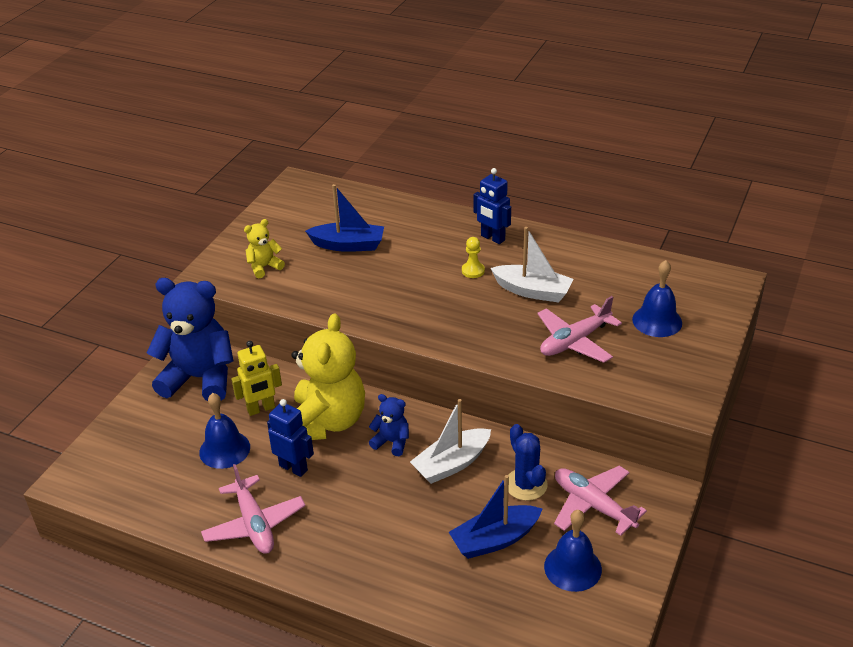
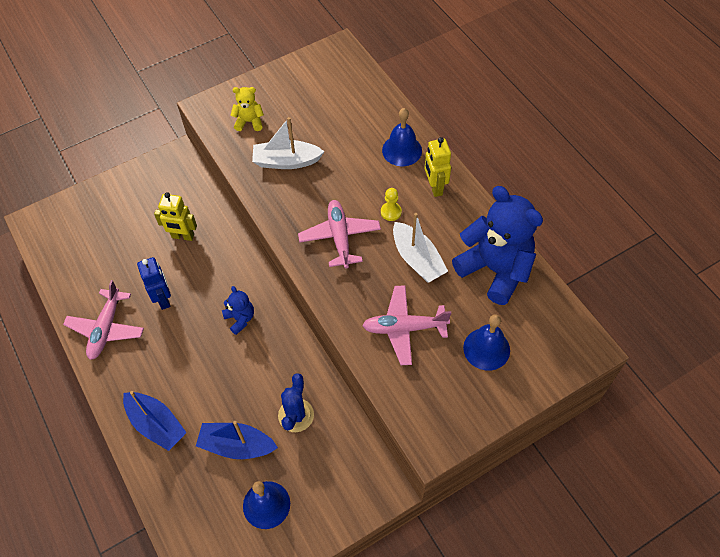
camera: 35 degrees right, 20 degrees up
(200, 378) = (166, 186): blue teddy bear -> blue teddy bear (495, 269)
(224, 449) = (135, 256): blue bell -> blue bell (402, 150)
(327, 422) = (214, 274): yellow teddy bear -> none
(348, 245) = (323, 133): blue boat -> blue boat (156, 424)
(451, 464) = (262, 364): white boat -> white boat (286, 161)
(492, 238) = (435, 187): blue robot -> yellow robot
(593, 505) = (325, 465): pink plane -> pink plane (340, 237)

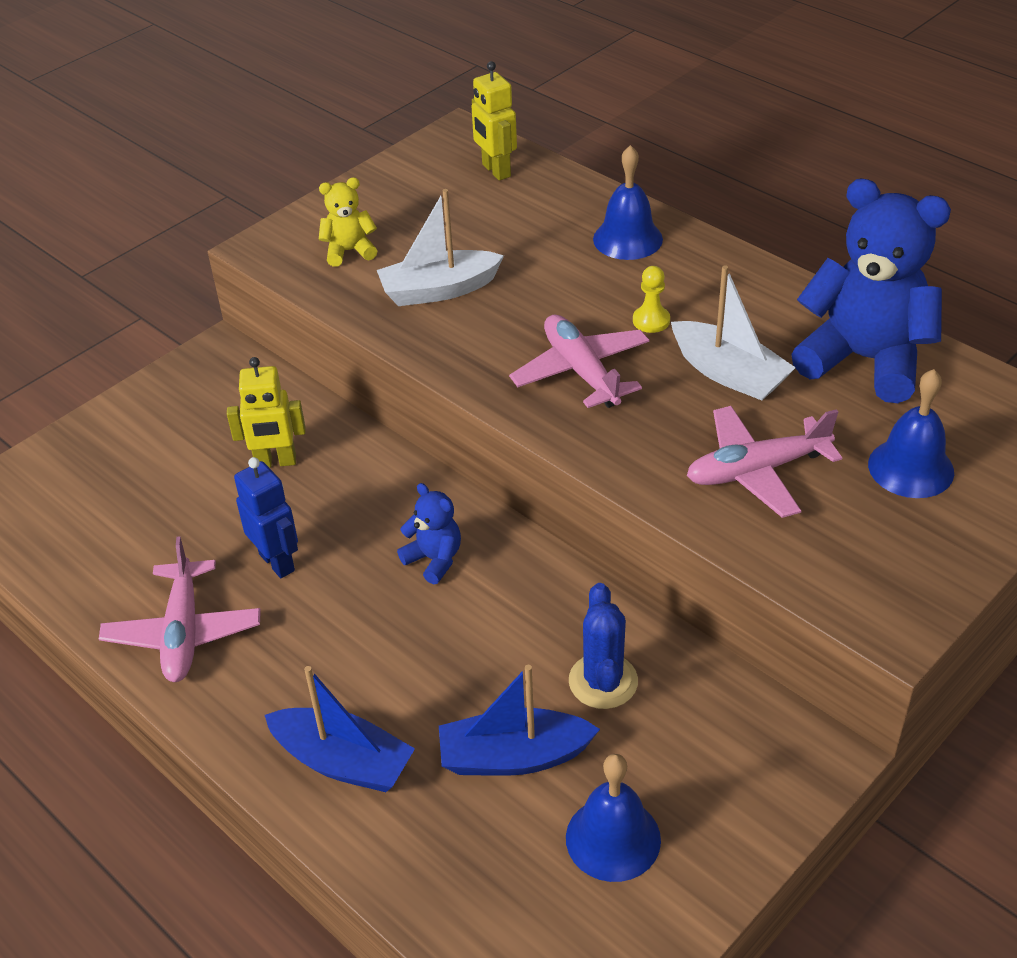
camera: 15 degrees left, 15 degrees down
(435, 187) = (707, 275): yellow robot -> yellow robot (496, 171)

